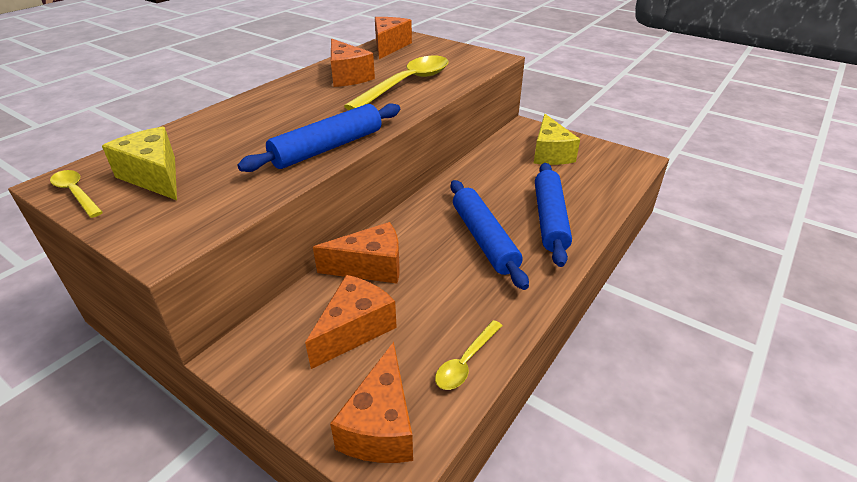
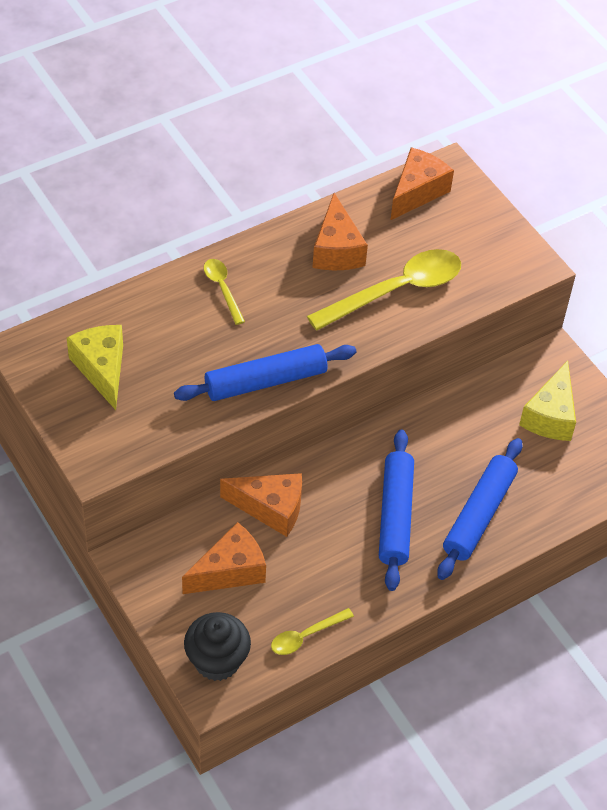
camera: 20 degrees right, 15 degrees up
(76, 193) = (36, 370): yellow spoon -> yellow spoon (222, 289)
(381, 425) = (217, 661): orange cheese -> black cupcake

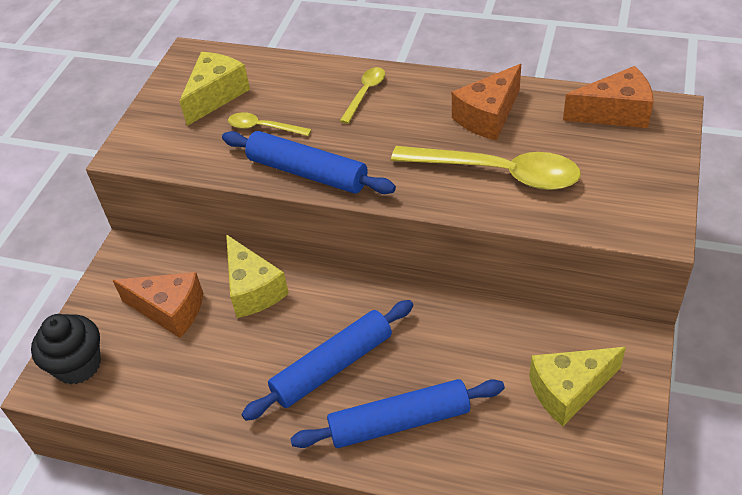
camera: 55 degrees right, 5 degrees down
(271, 508) = (253, 289): orange cheese -> yellow cheese
(306, 636) = (152, 401): yellow spoon -> yellow spoon (263, 127)

